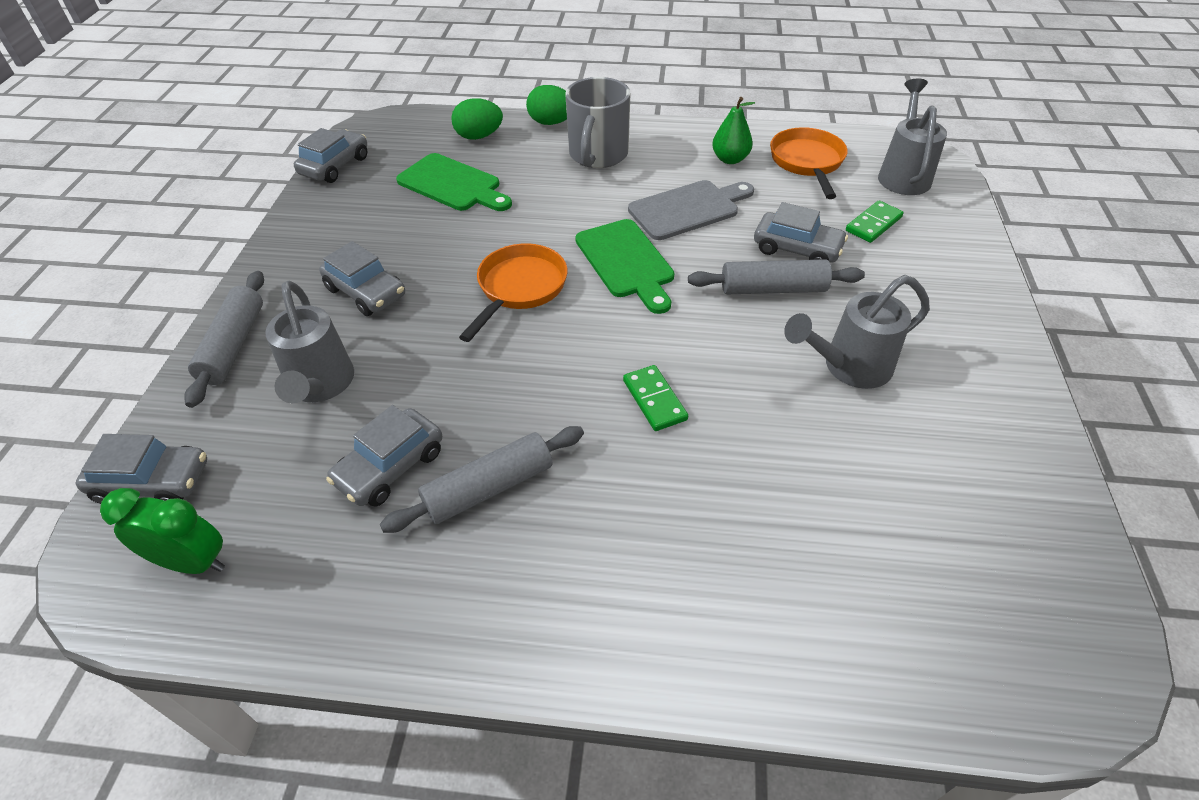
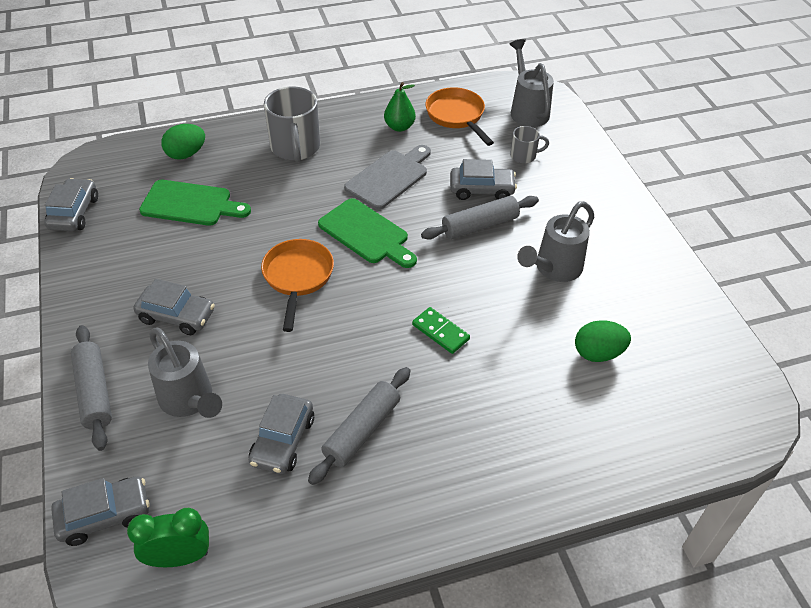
camera: 25 degrees left, 0 degrees up
(551, 123) = (240, 127): green egg -> green egg (598, 353)
(873, 224) = (524, 156): green domino -> grey mug

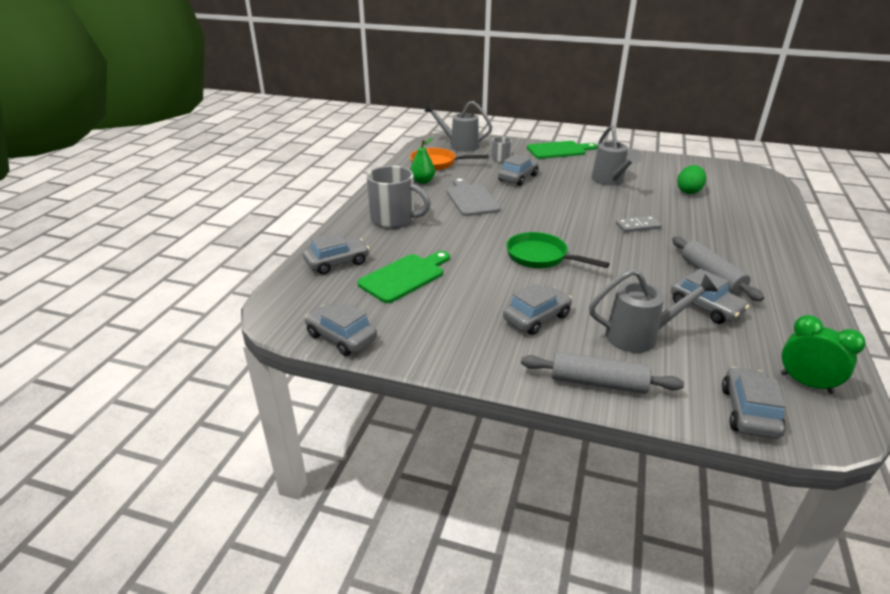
camera: 55 degrees left, 15 degrees down
(179, 557) = (806, 383): green clock -> green clock turned 105 degrees clockwise
(186, 154) = (337, 262): green egg -> grey car
(298, 277) = (541, 257): orange pan -> green pan
(366, 233) = (520, 222): green cutting board -> green cutting board (558, 150)
(440, 332) = (638, 226): green domino -> grey domino
(480, 225) = (551, 188): grey rolling pin -> none

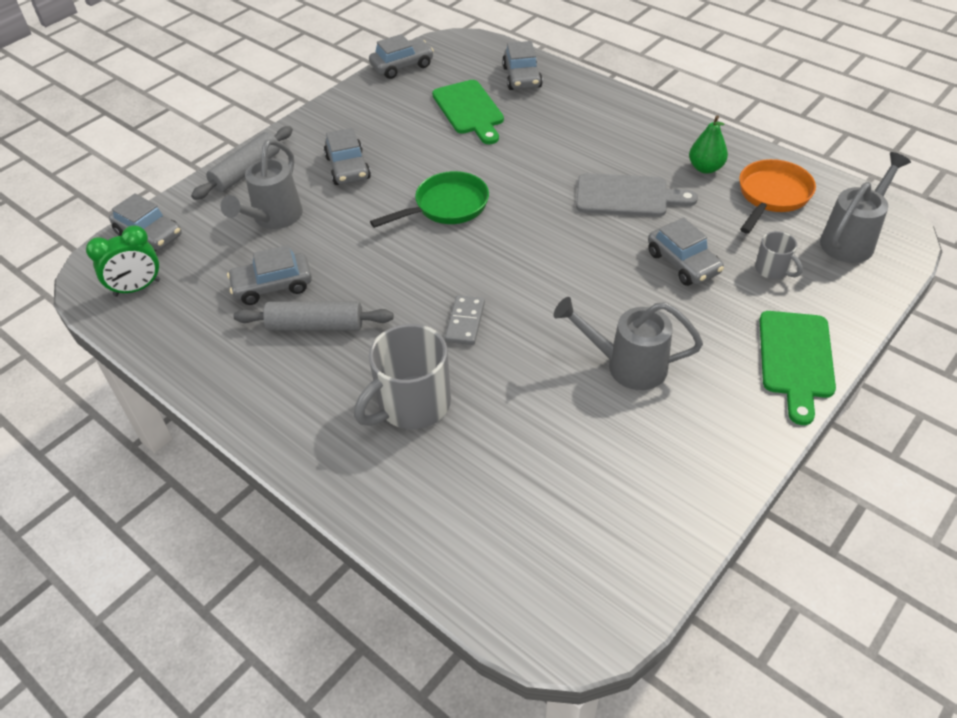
camera: 115 degrees right, 15 degrees up
(394, 219) = (598, 125): grey mug -> grey mug (412, 405)
(688, 191) = (541, 450): green egg -> none

